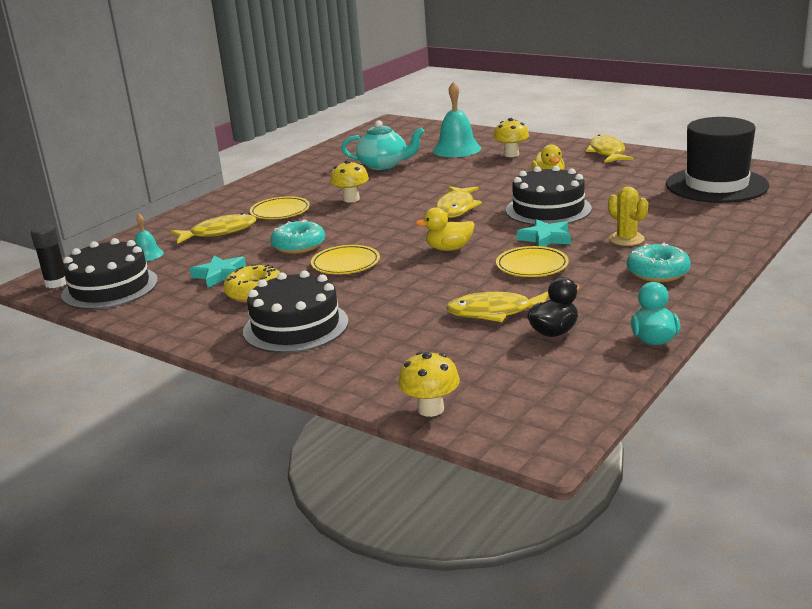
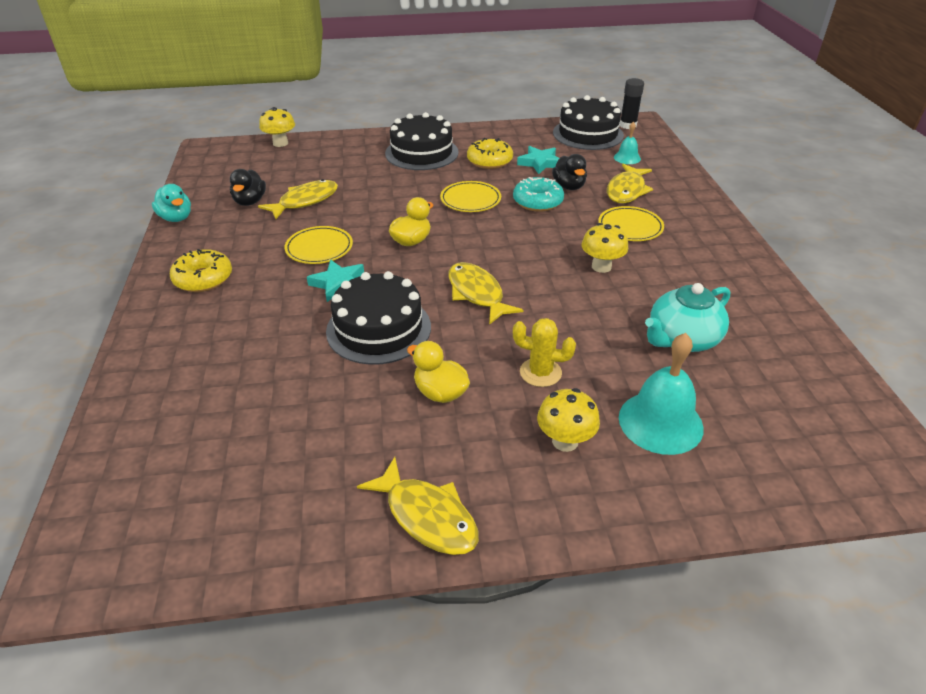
camera: 135 degrees right, 15 degrees up
(249, 248) = (569, 186): none -> black duck
(626, 239) = (258, 311): yellow cactus -> yellow cactus (540, 372)
(657, 272) = (203, 279): turquoise donut -> yellow donut
(716, 185) = (197, 472): black hat -> none

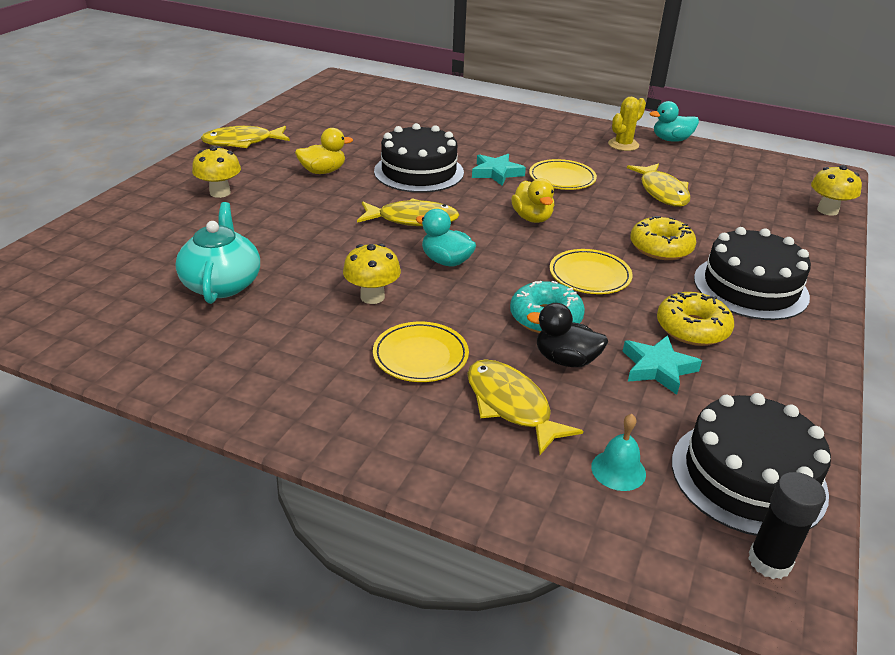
camera: 120 degrees right, 5 degrees down
(203, 279) = (559, 134): yellow donut -> yellow donut (660, 248)
(250, 201) = (681, 170): black duck -> none
(520, 255) = (446, 261): none -> turquoise duck
(540, 372) = (287, 209): yellow cactus -> yellow cactus (623, 145)
(660, 422) = (174, 230): turquoise bell -> none

